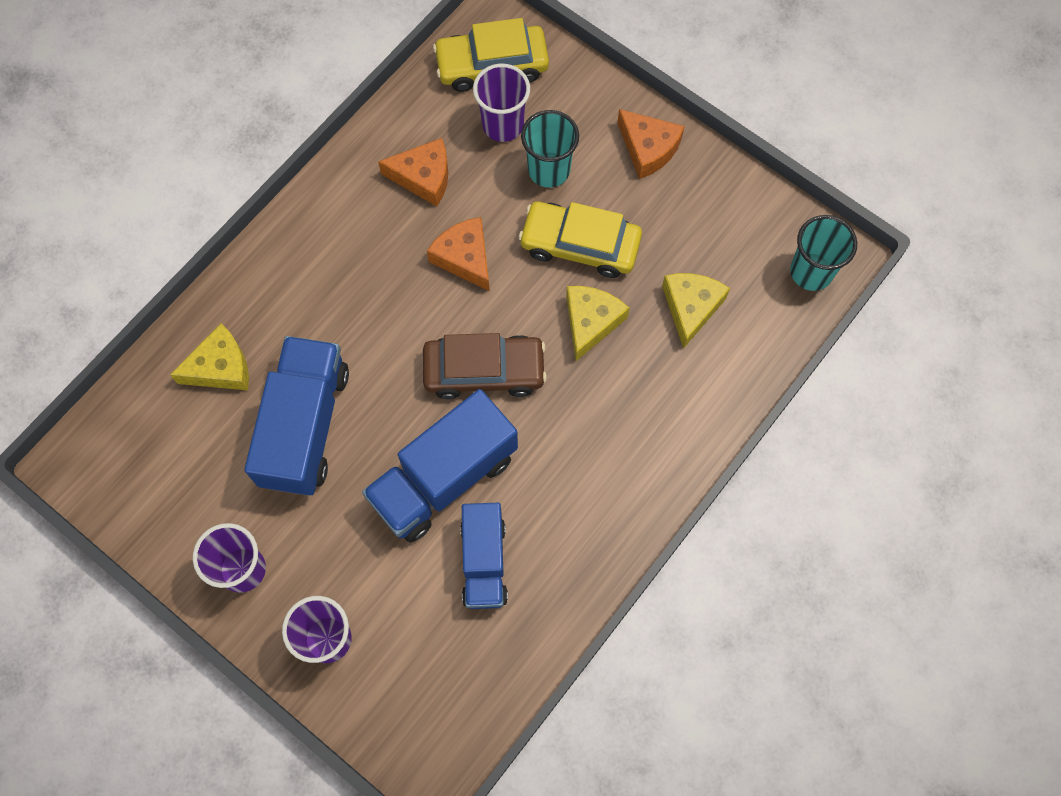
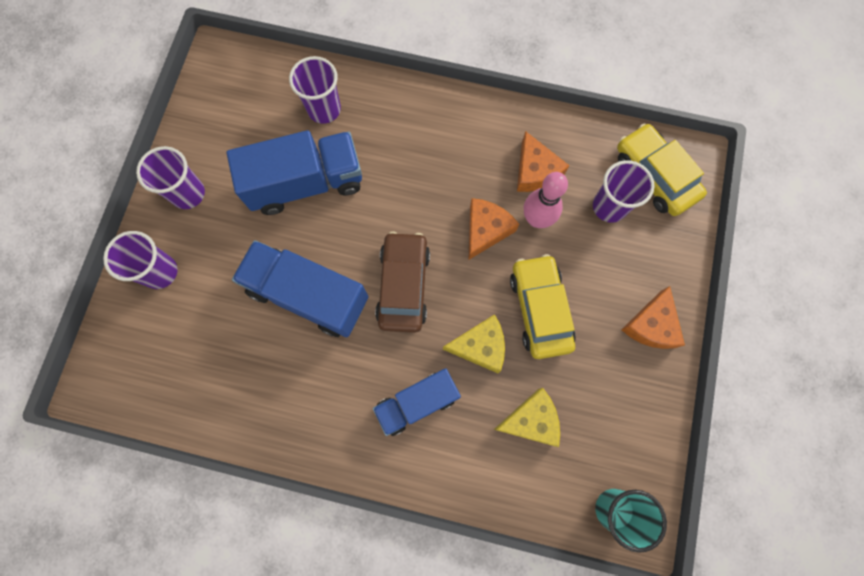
camera: 65 degrees right, 5 degrees up
(220, 367) = (324, 109): yellow cheese -> purple cup
(479, 202) = (536, 219): none -> pink bowling pin
(484, 371) = (403, 285): brown car -> brown car turned 150 degrees counterclockwise
(484, 562) = (257, 353): blue truck -> blue truck (417, 403)
(549, 170) = (590, 257): turquoise cup -> none

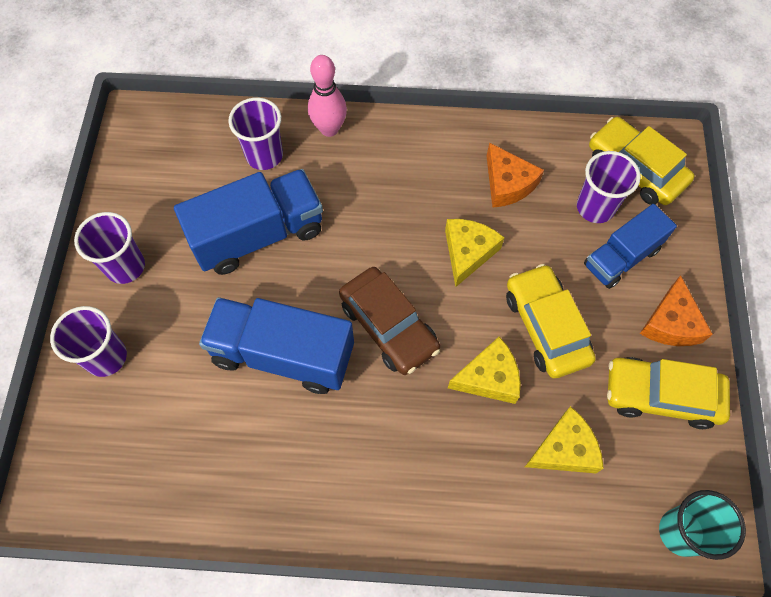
camera: 10 degrees left, 10 degrees down
(403, 285) = (389, 326): brown car -> brown car turned 150 degrees clockwise
(417, 403) = (431, 453): blue truck -> blue truck (621, 257)
(486, 230) = (468, 252): orange cheese -> yellow cheese
(536, 219) = (520, 233): pink bowling pin -> pink bowling pin (329, 129)
(626, 389) = (661, 396): none -> yellow car

